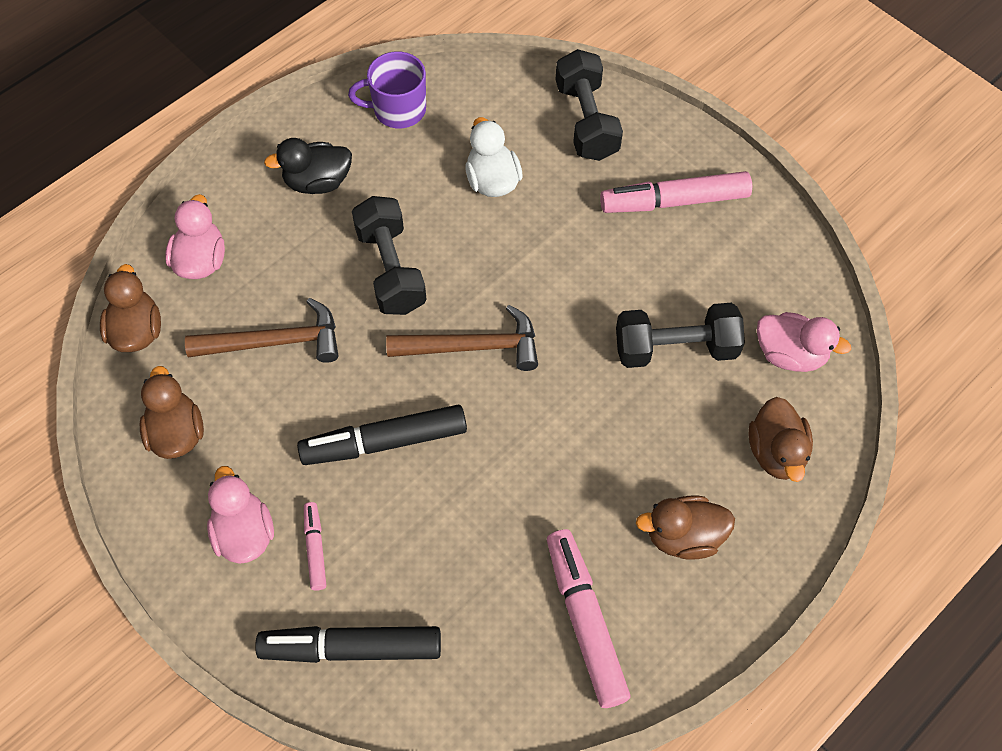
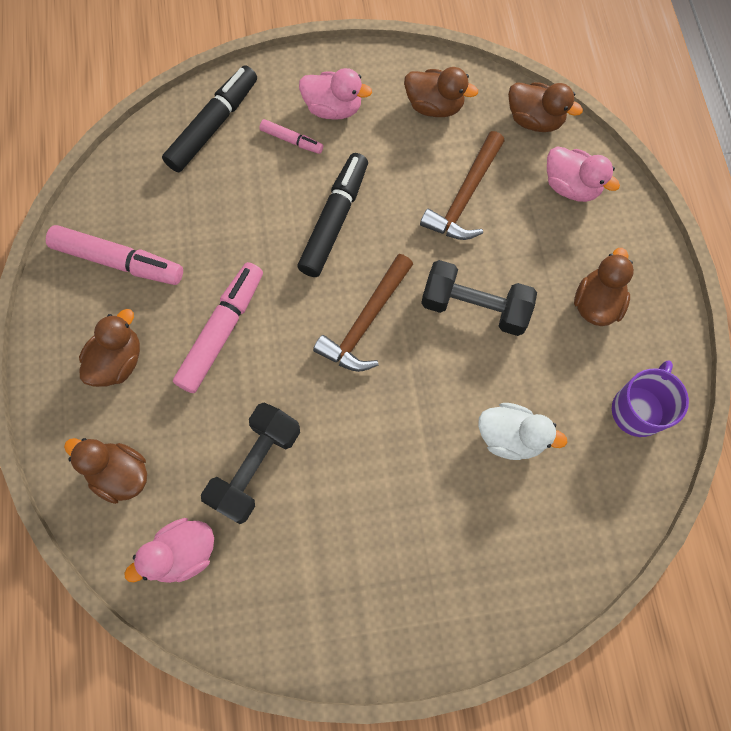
camera: 125 degrees right, 10 degrees up
(317, 182) = (596, 303): black duck -> brown duck
(586, 121) = (525, 564): black dumbbell -> none
(675, 201) = (388, 576): pink marker -> pink marker (221, 331)

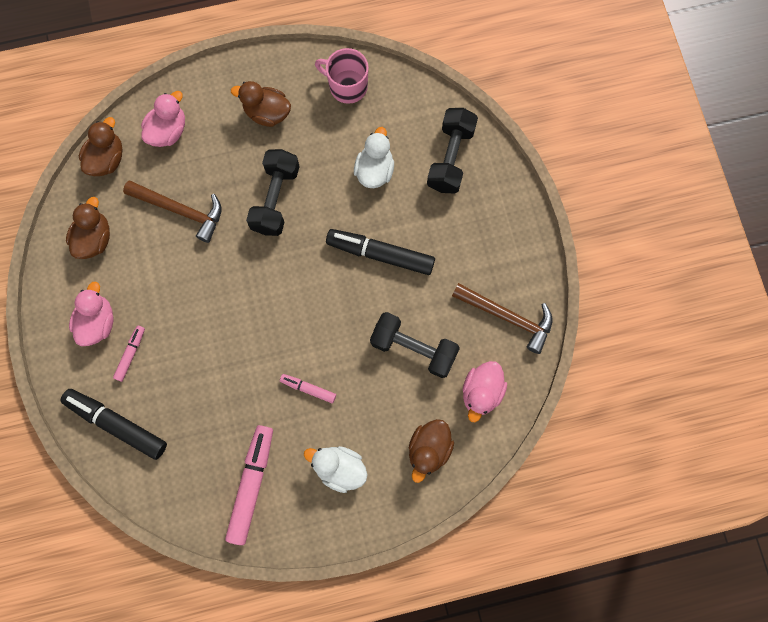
camera: 95 degrees left, 5 degrees up
(118, 361) = (339, 468): brown duck -> white duck
(183, 553) = (481, 392): pink duck -> pink duck turned 60 degrees clockwise
(221, 331) = (308, 389): pink marker -> pink marker, size x0.51
(334, 220) = (206, 311): black marker -> black marker (380, 254)
(365, 322) = (293, 279): brown hammer -> brown hammer (507, 317)
(527, 547) = (450, 158): none -> black dumbbell
(638, 409) = (347, 86): purple mug -> pink mug

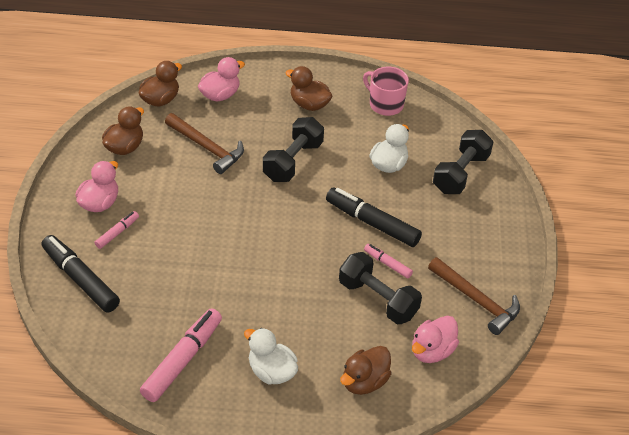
camera: 15 degrees right, 30 degrees down
(308, 389) = (267, 302): pink marker -> pink marker (387, 264)

